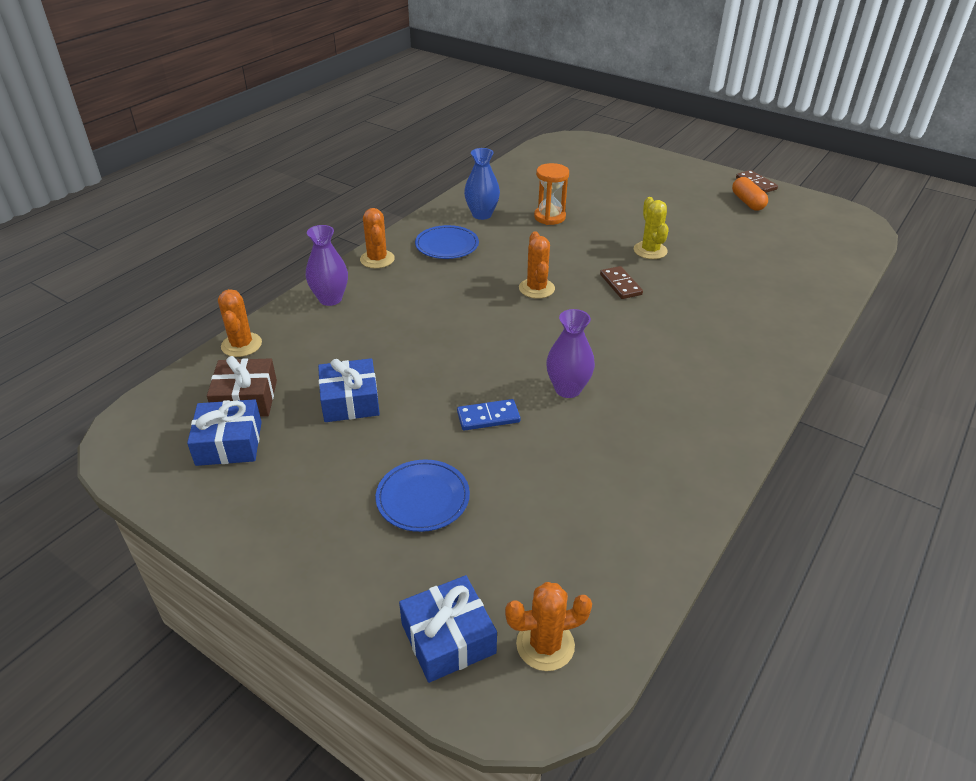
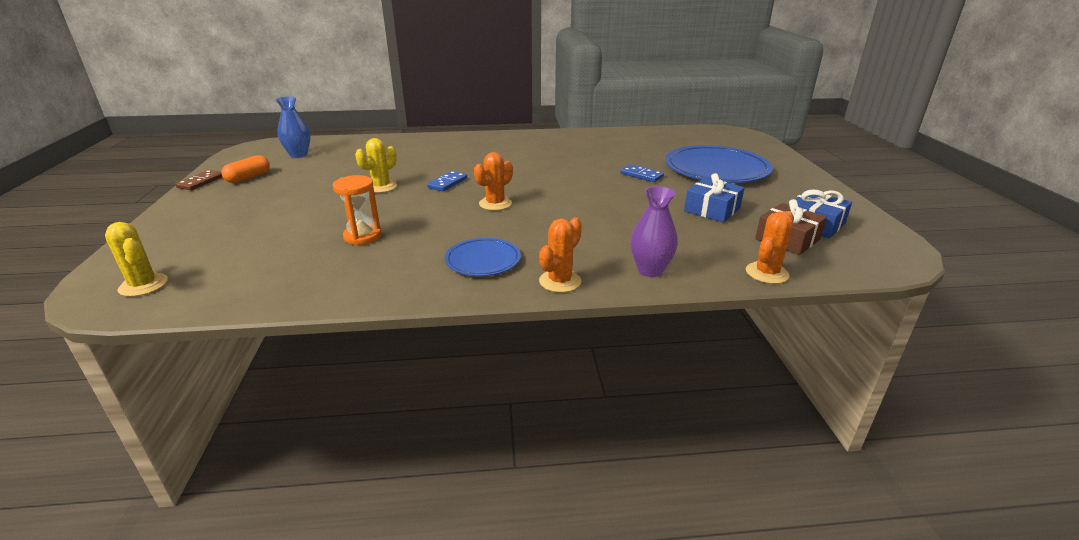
camera: 130 degrees left, 10 degrees down
(423, 498) = (716, 169): blue plate -> blue plate, size x1.89
(448, 638) = (750, 146): blue gift -> none
(482, 214) = (395, 269): blue vase -> blue vase (298, 155)
(545, 645) = (715, 135): orange cactus -> none
(567, 389) = (582, 167): purple vase -> none
(569, 150) = (143, 285): none -> yellow cactus
(620, 284) = (447, 183): brown domino -> blue domino

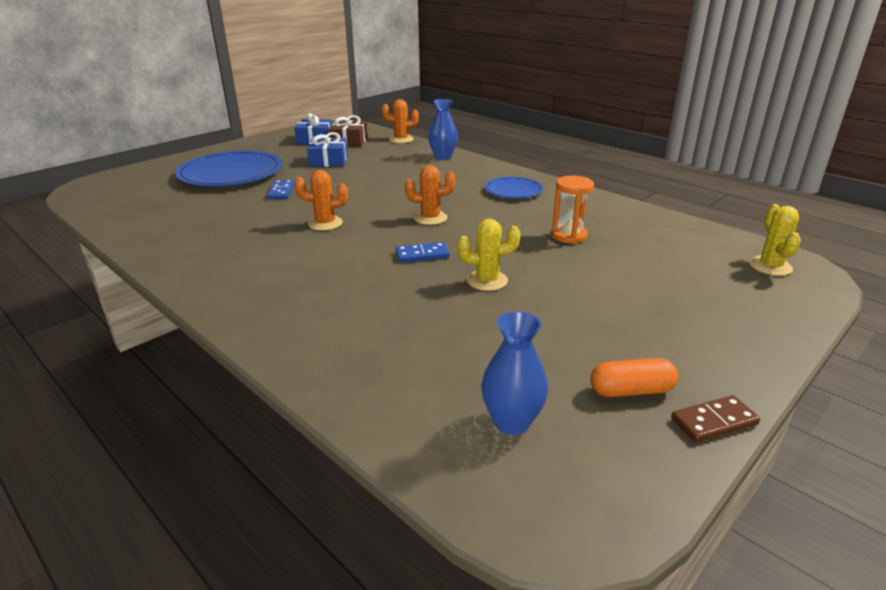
camera: 130 degrees left, 0 degrees up
(560, 281) = (494, 169): orange cactus -> orange cactus (325, 223)
(650, 270) = (443, 157): purple vase -> blue vase

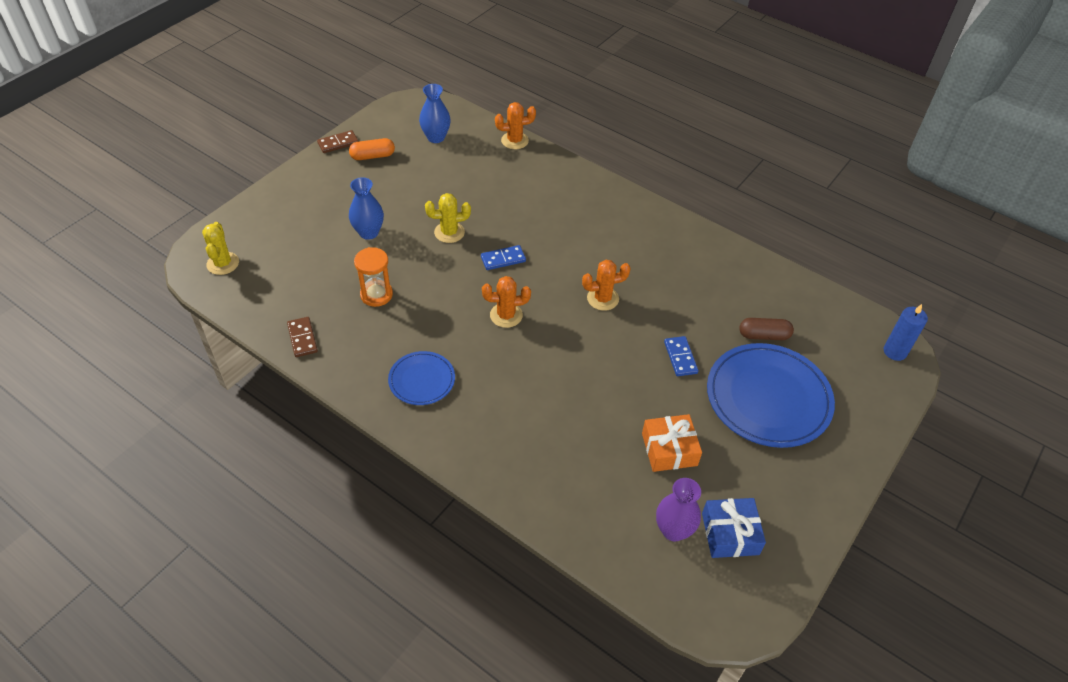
camera: 170 degrees right, 20 degrees up
(91, 187) = (895, 351): none -> blue candle
(192, 198) = (763, 335): none -> brown capsule
(328, 161) = (669, 449): blue gift -> orange gift
(349, 141) = (673, 530): brown gift -> purple vase
(401, 139) = (594, 548): orange cactus -> orange cactus (514, 141)
(443, 157) = (516, 477): blue vase -> blue vase (369, 233)
(633, 214) = (302, 338): none -> brown domino

